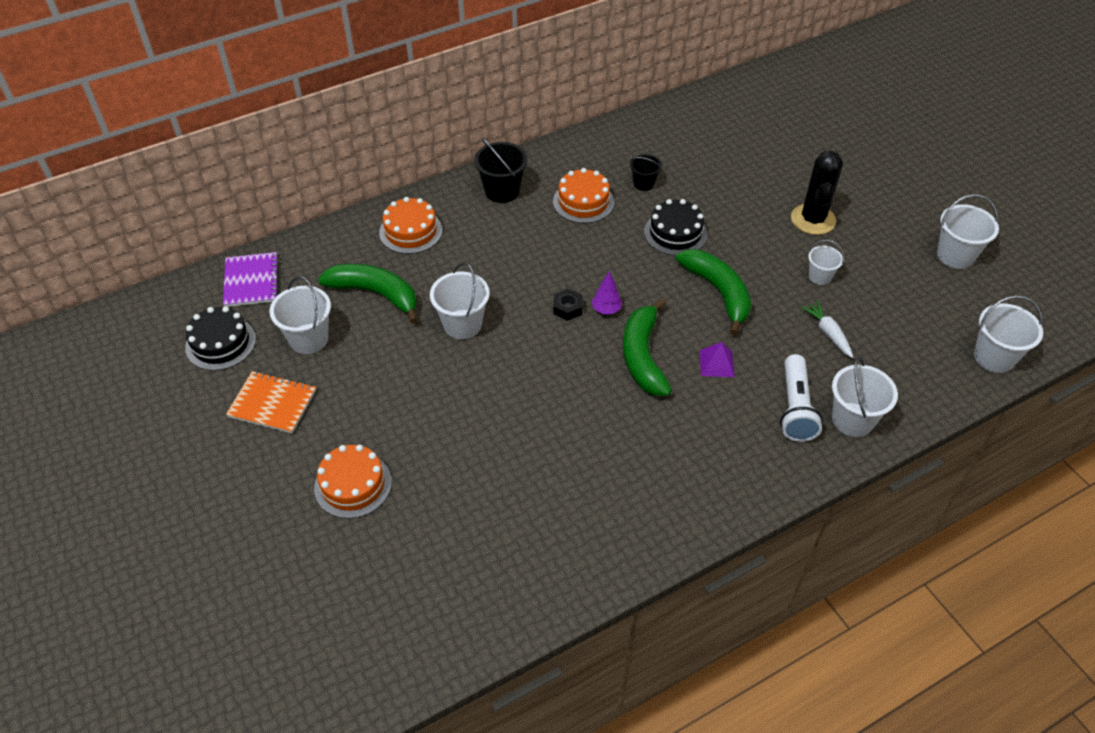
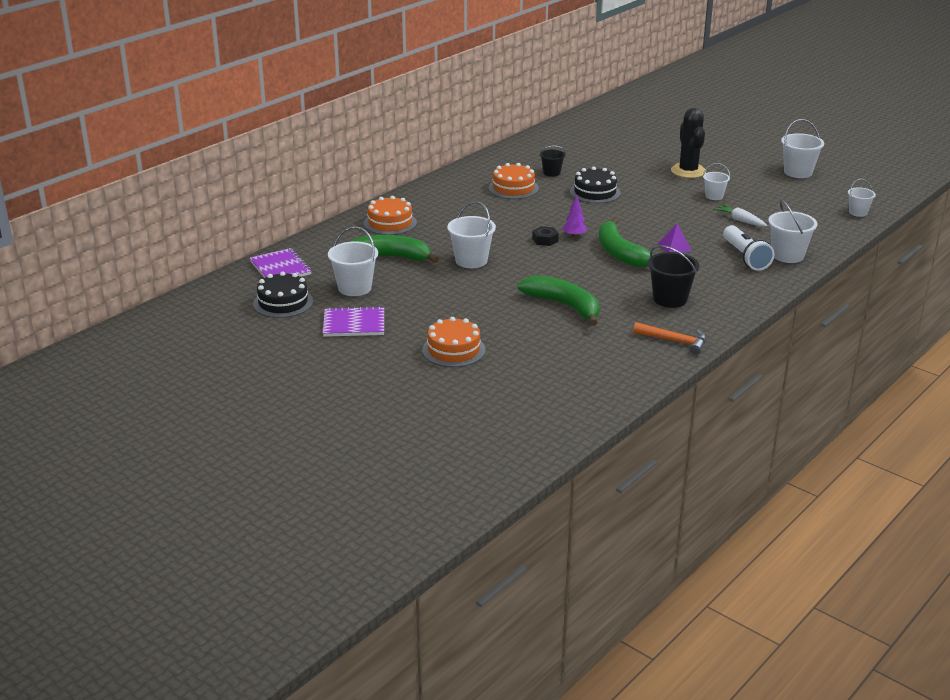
camera: 20 degrees left, 20 degrees down
(272, 403) = (354, 324): orange notebook -> purple notebook
(502, 191) = (445, 192): black bucket -> black bucket (670, 299)
(617, 549) = (674, 341): none -> orange hammer
(718, 292) = (649, 215): green banana -> green banana (564, 306)
(994, 357) = (858, 212): white bucket -> white bucket, size x0.61

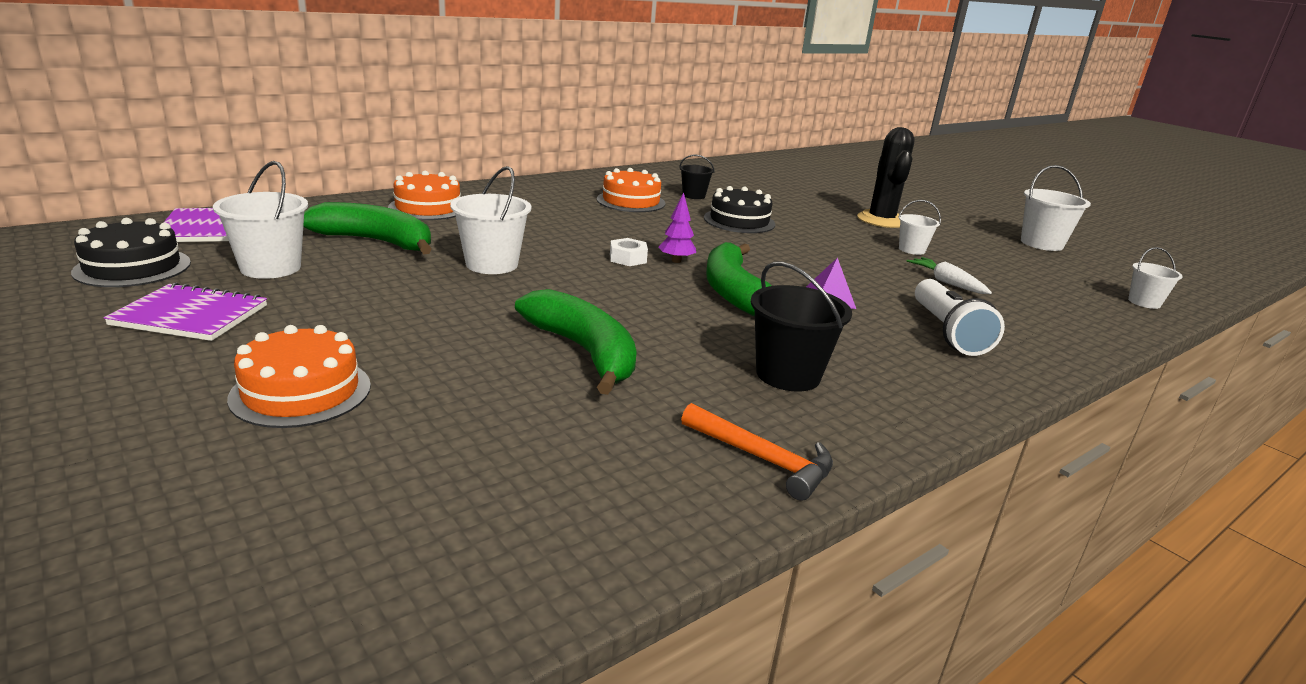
camera: 10 degrees right, 5 degrees down
(545, 240) = (628, 258): black nut -> white nut
(787, 255) = (1025, 342): white bucket -> none

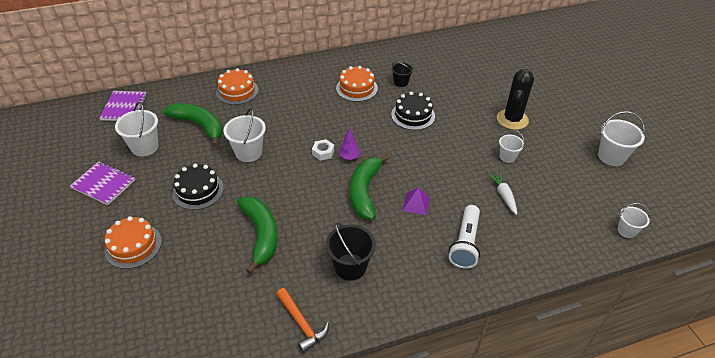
camera: 20 degrees right, 20 degrees up
(133, 267) = (88, 141): black cake -> black cake (198, 190)

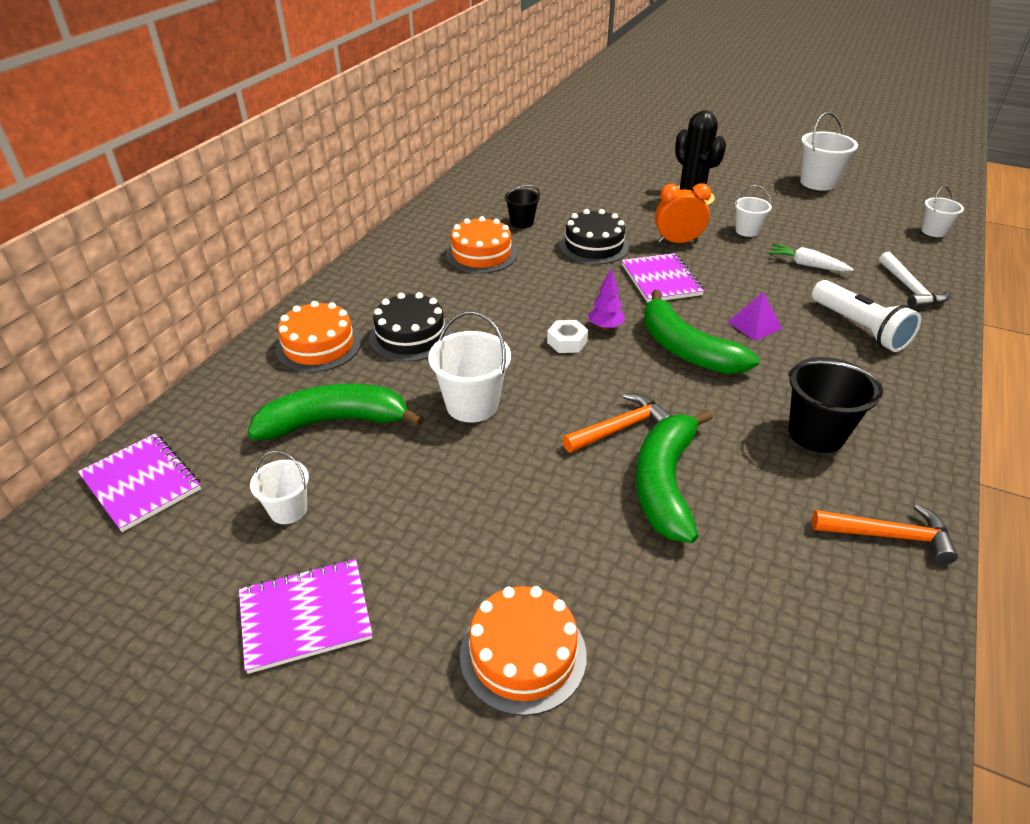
camera: 45 degrees left, 5 degrees down
(145, 147) = (288, 510): white bucket -> white bucket, size x0.61
(198, 190) = (485, 500): black cake -> black cake (410, 336)
(261, 234) = (665, 483): green banana -> green banana turned 105 degrees counterclockwise
(282, 202) = (620, 427): none -> orange hammer
(413, 153) = (661, 280): none -> purple notebook
(458, 139) = (677, 242): none -> orange clock
(537, 247) = (910, 289): none -> white hammer

